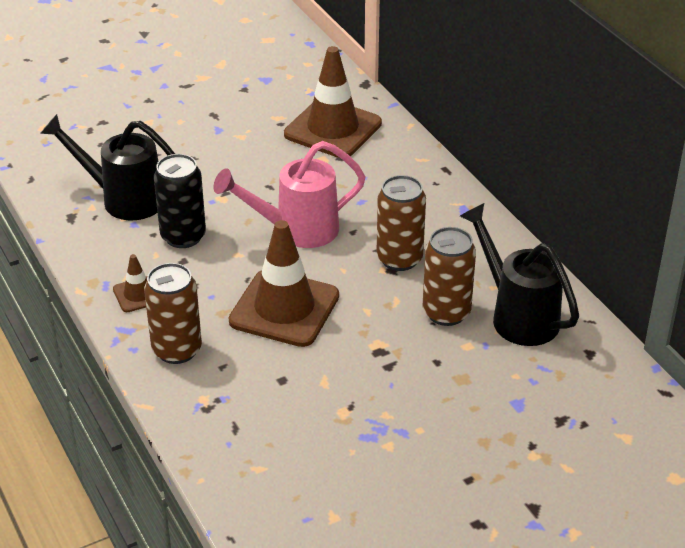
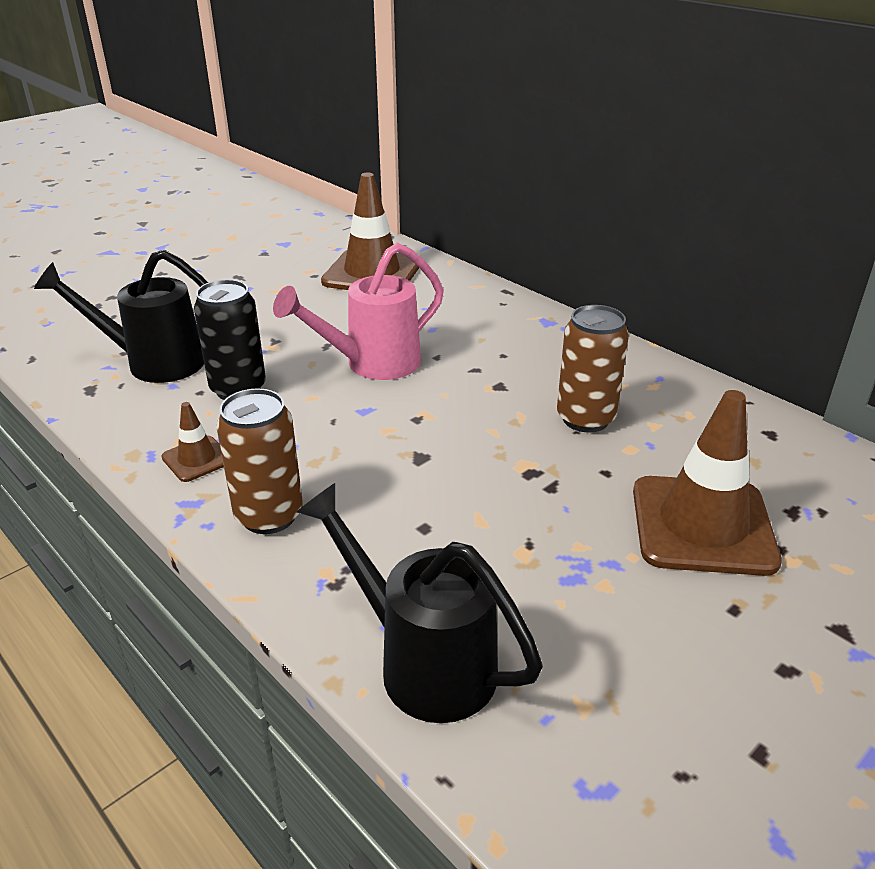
camera: 15 degrees left, 5 degrees down
(284, 308) = (392, 445): brown traffic cone -> brown traffic cone (702, 525)
(399, 259) = (502, 374): brown can -> none
(517, 315) = (666, 409): black watering can -> black watering can (422, 662)

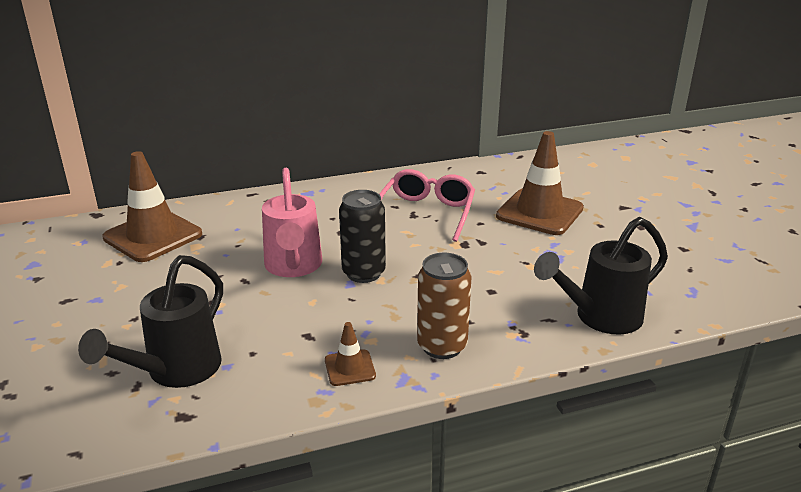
camera: 65 degrees left, 5 degrees down
(238, 389) = (268, 332): black can -> black can (363, 273)
(585, 418) = (426, 213): brown can -> pink glasses

